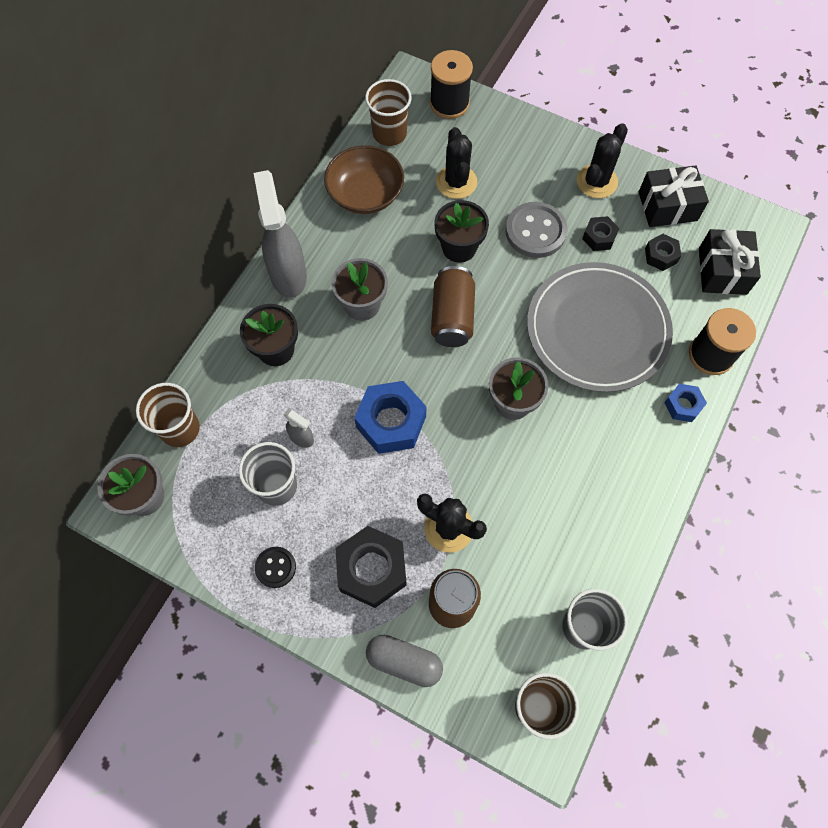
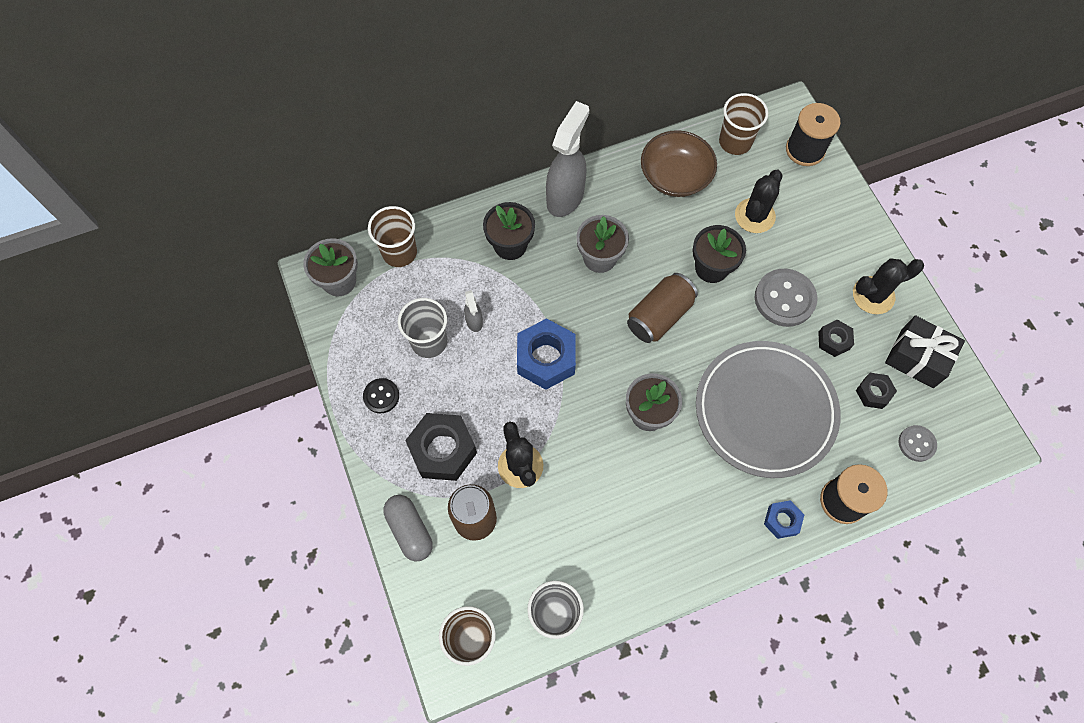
camera: 40 degrees right, 0 degrees up
(722, 271) = (916, 444): black gift -> grey button

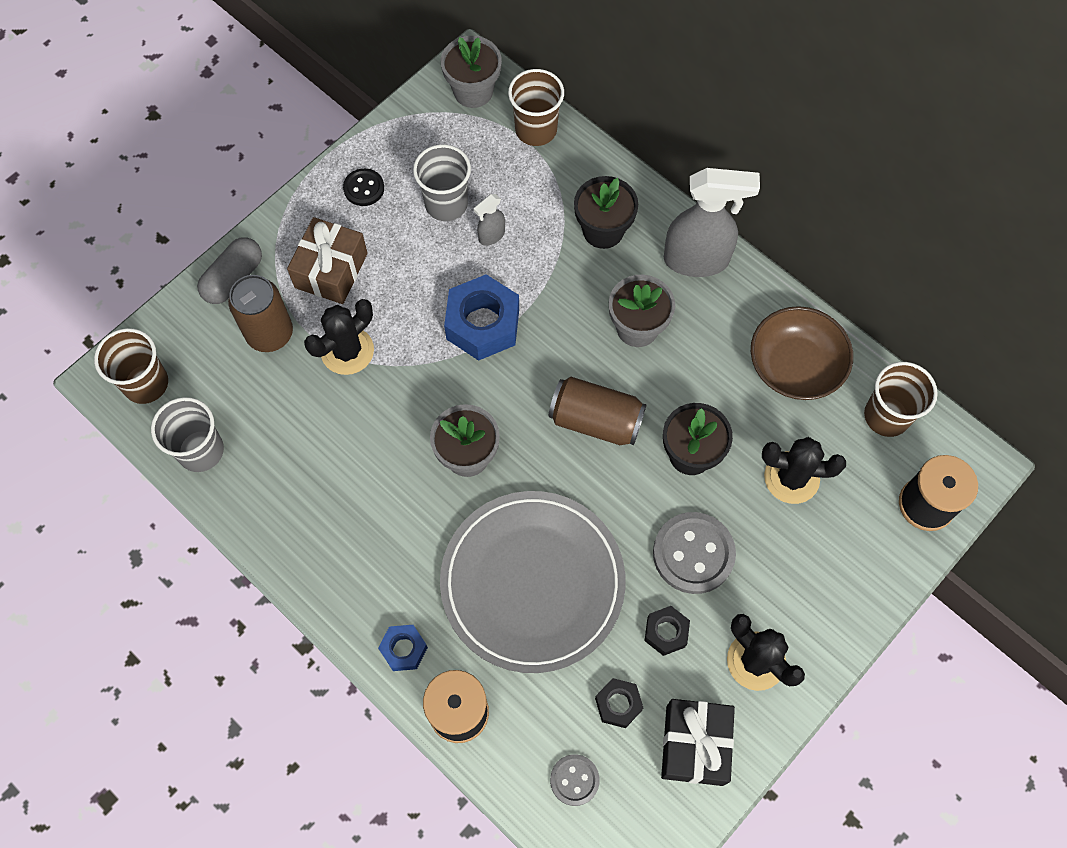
camera: 65 degrees right, 0 degrees up
(442, 450) = (331, 270): black nut -> brown gift

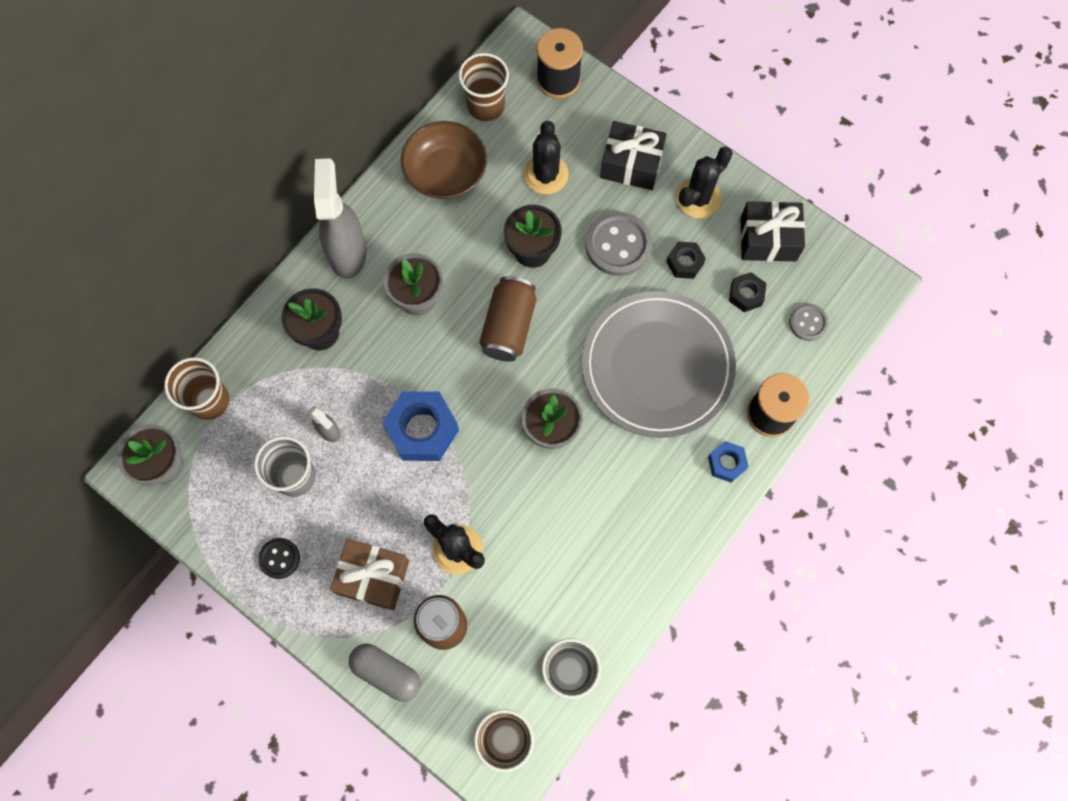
camera: 95 degrees left, 5 degrees up
(805, 582) = (631, 164): none -> black gift

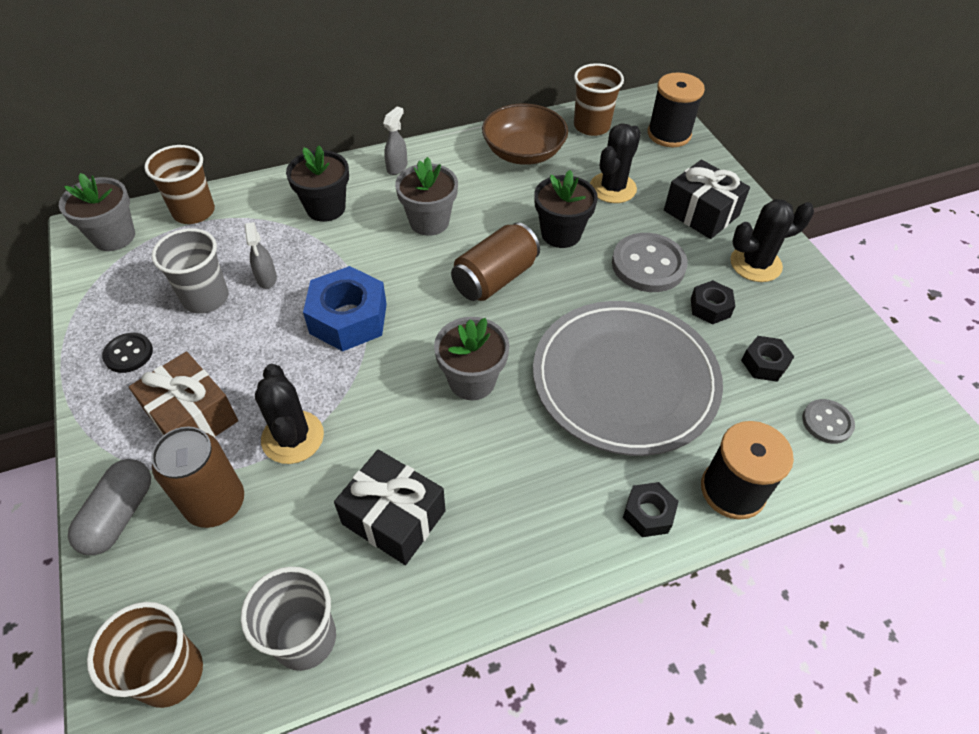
camera: 30 degrees right, 20 degrees down
(347, 252) = (397, 167): grey spray bottle -> grey spray bottle, size x0.46
(386, 673) = (120, 515): grey capsule -> grey capsule turned 45 degrees clockwise
(726, 463) = (648, 514): blue nut -> black nut
(768, 239) = (816, 328): black gift -> black gift (394, 517)

